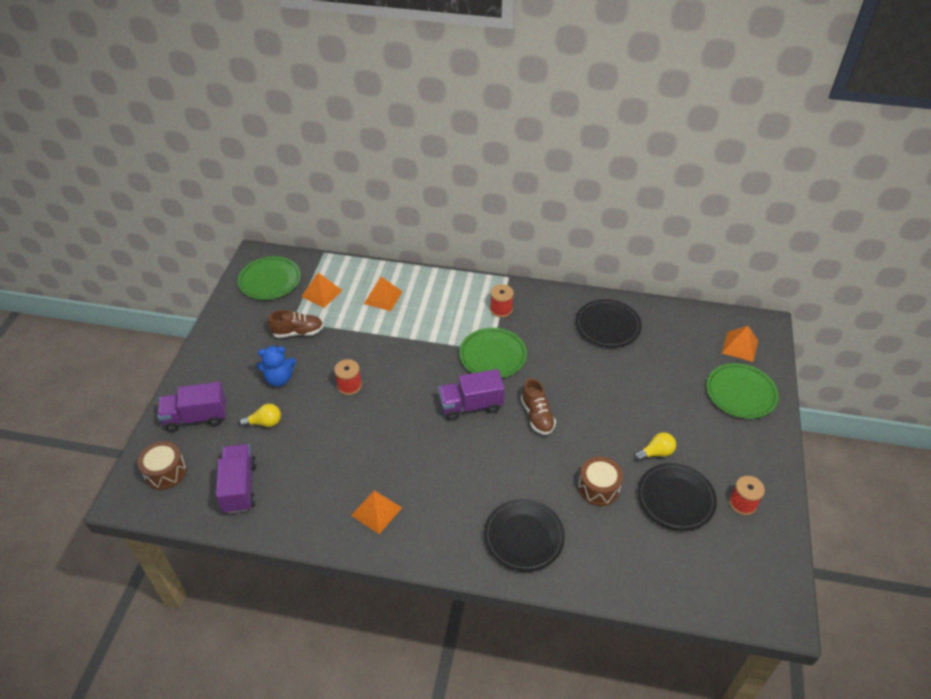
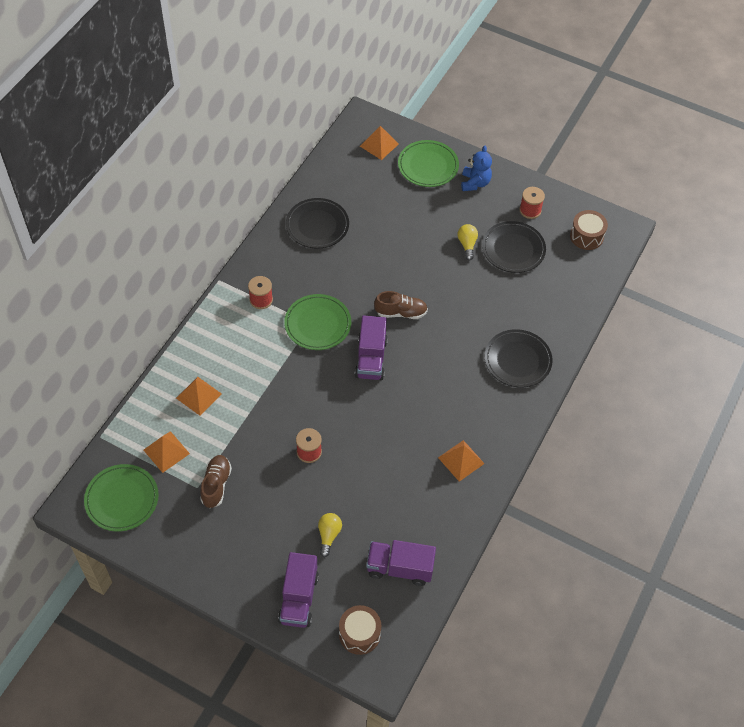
camera: 75 degrees left, 10 degrees up
(279, 379) = (275, 513): blue teddy bear -> blue teddy bear (475, 183)
(598, 488) = (488, 295): brown drum -> brown drum (586, 236)

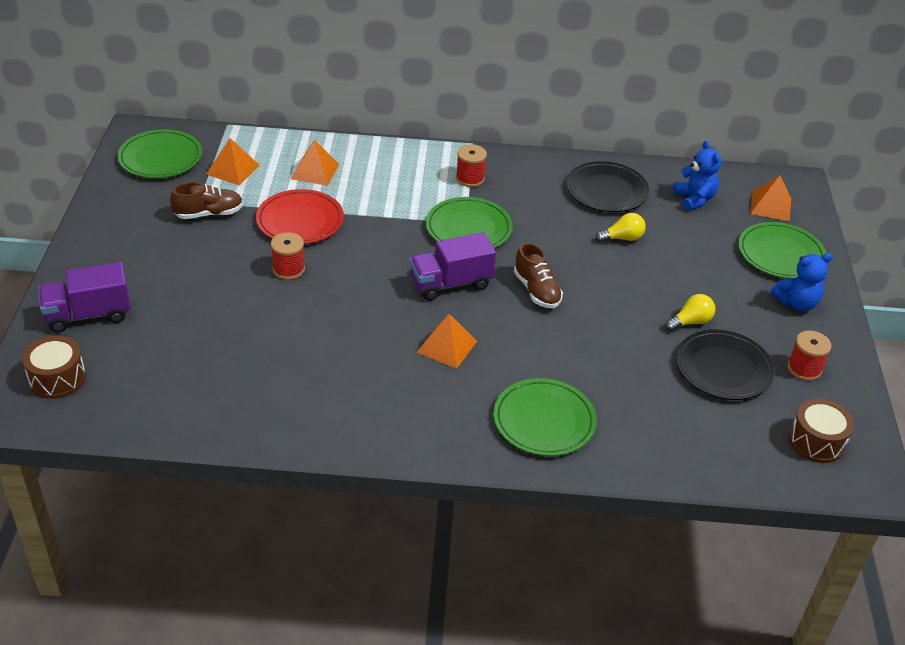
camera: 65 degrees right, 15 degrees down
(256, 426) = (300, 221): none -> red plate
(328, 535) = (183, 316): yellow light bulb -> yellow light bulb (622, 238)
(351, 181) = (694, 199): none -> blue teddy bear
(399, 568) = (162, 389): purple truck -> none
(461, 460) = (350, 405): orange pyramid -> orange pyramid (446, 346)
(517, 360) = (544, 421): black plate -> green plate

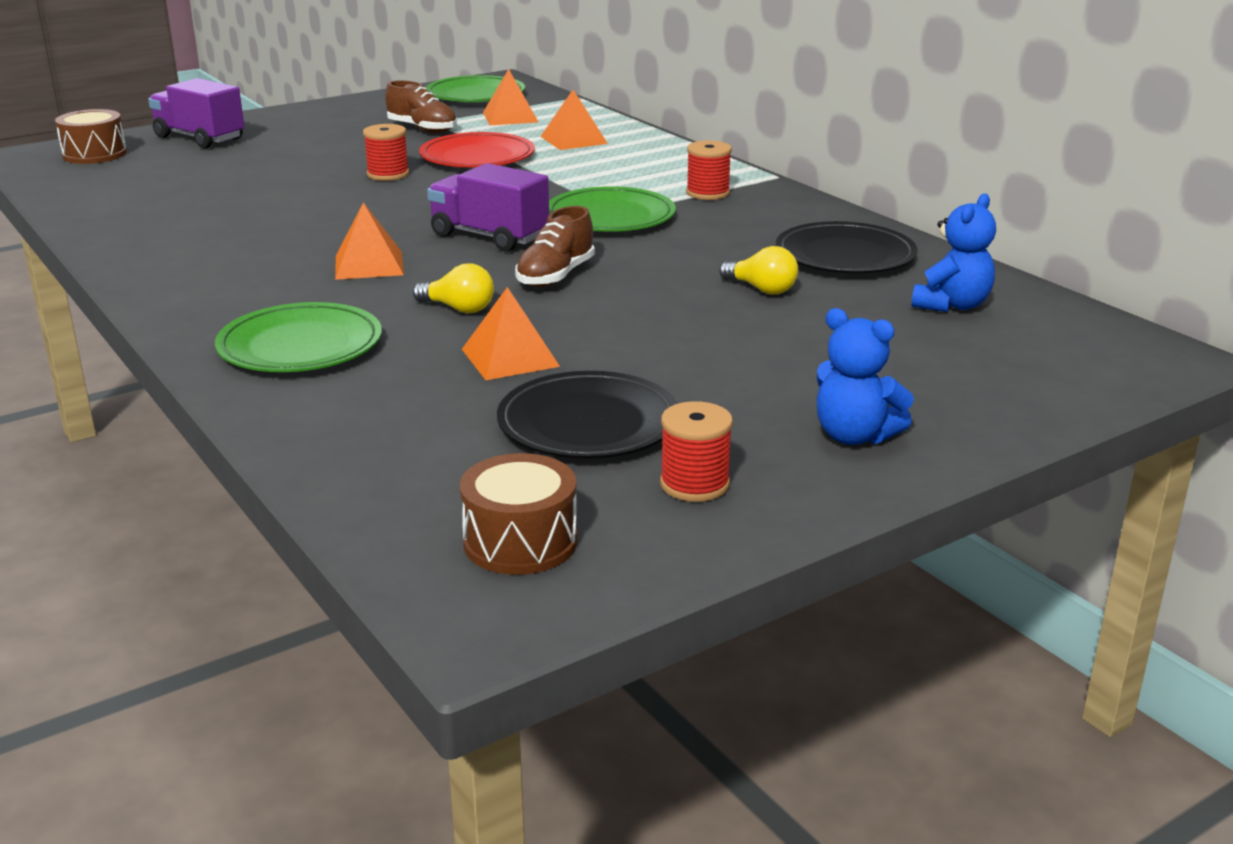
camera: 55 degrees right, 15 degrees down
(690, 322) = (658, 375): yellow light bulb -> yellow light bulb (458, 309)
(770, 206) = (1062, 355): orange pyramid -> orange pyramid (510, 357)
(780, 254) = (955, 393): green plate -> none

